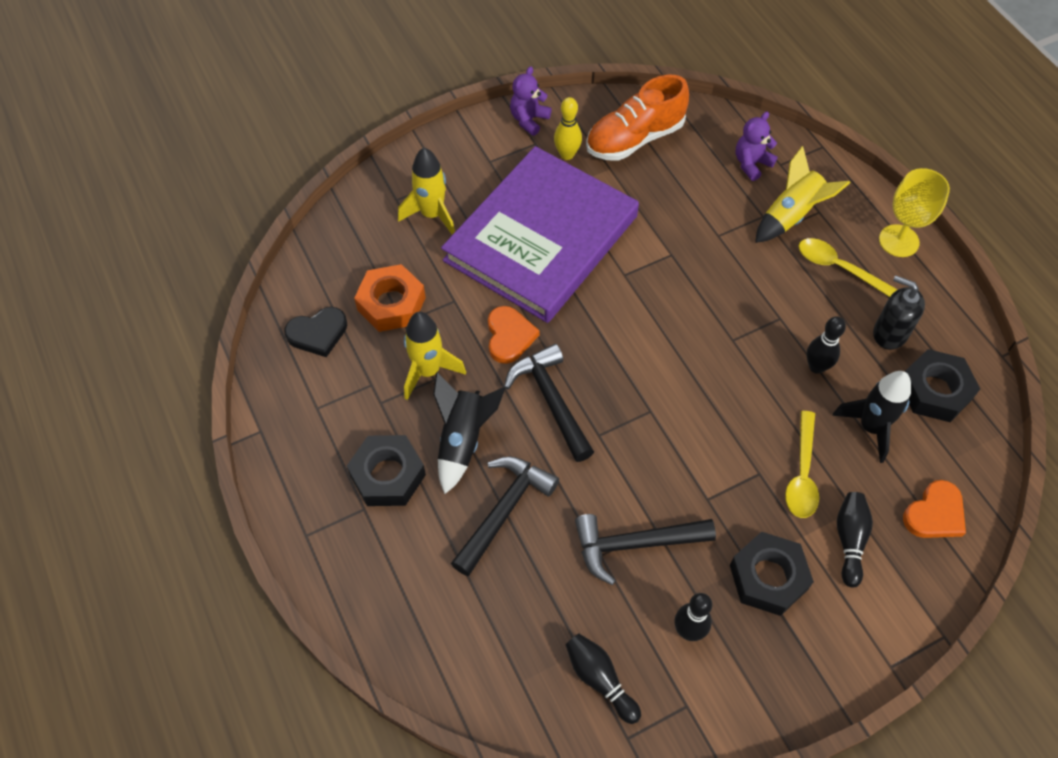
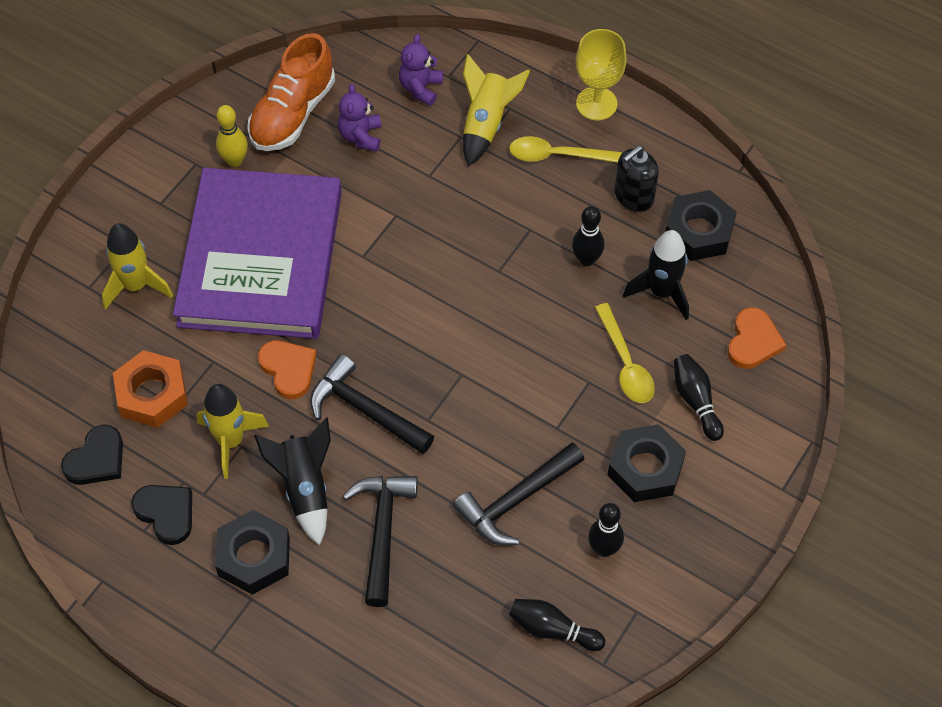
camera: 30 degrees left, 0 degrees up
(342, 403) = (166, 513): none -> black heart
(529, 120) = (173, 141): purple teddy bear -> purple teddy bear (361, 136)
(889, 333) = (633, 197): black soap dispenser -> black soap dispenser turned 45 degrees counterclockwise

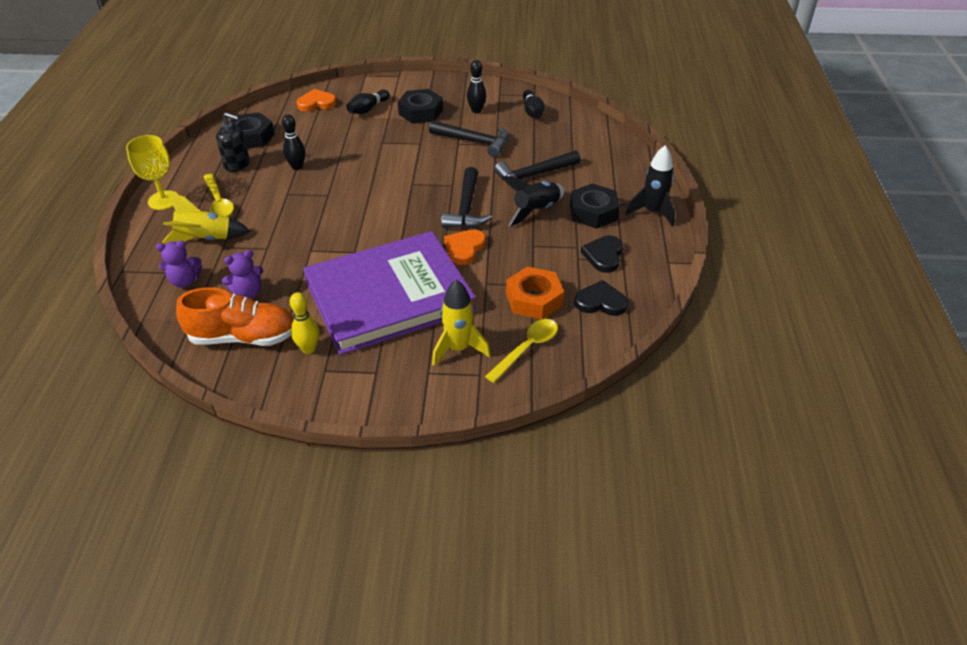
camera: 120 degrees left, 15 degrees down
(230, 441) = (534, 251): yellow rocket -> none
(625, 363) = (361, 134): yellow spoon -> yellow spoon (527, 348)
(661, 292) = (303, 137): black rocket -> black rocket (652, 212)

